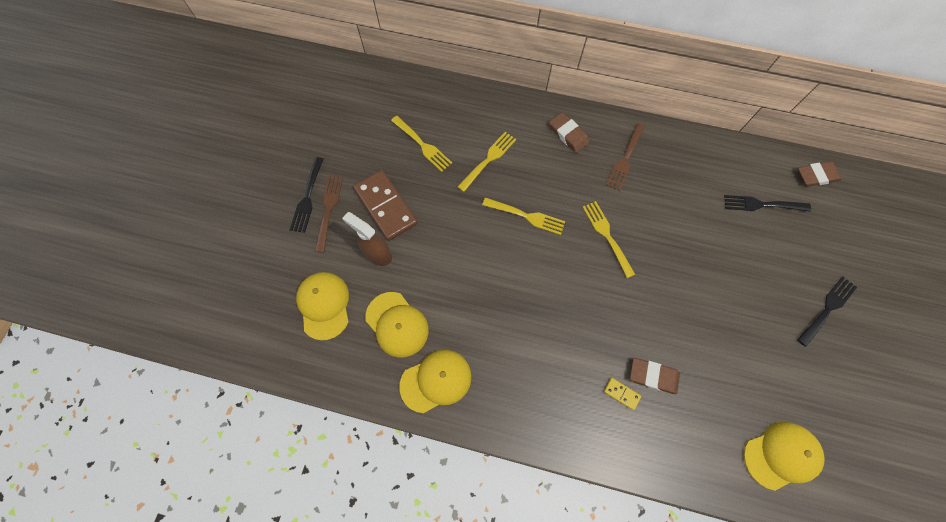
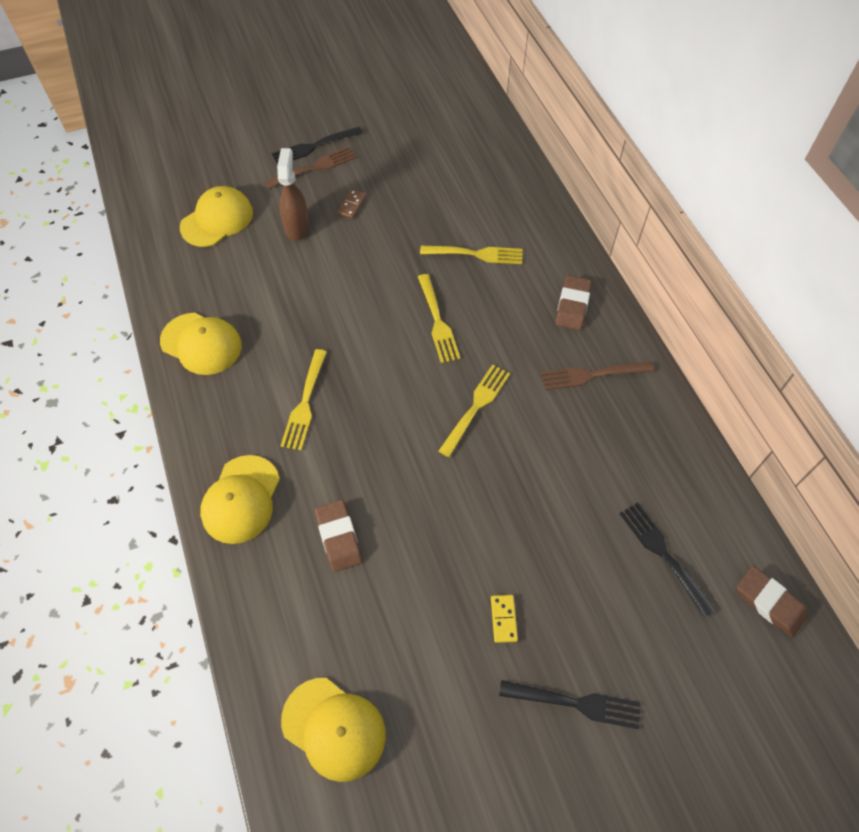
camera: 55 degrees right, 10 degrees down
(385, 206) = (352, 205): brown domino -> brown domino, size x0.42
(397, 324) = (237, 282): yellow cap -> yellow cap (241, 499)
(422, 145) = (444, 194): yellow fork -> yellow fork (305, 403)
(621, 394) = (296, 515): yellow domino -> yellow domino (503, 619)

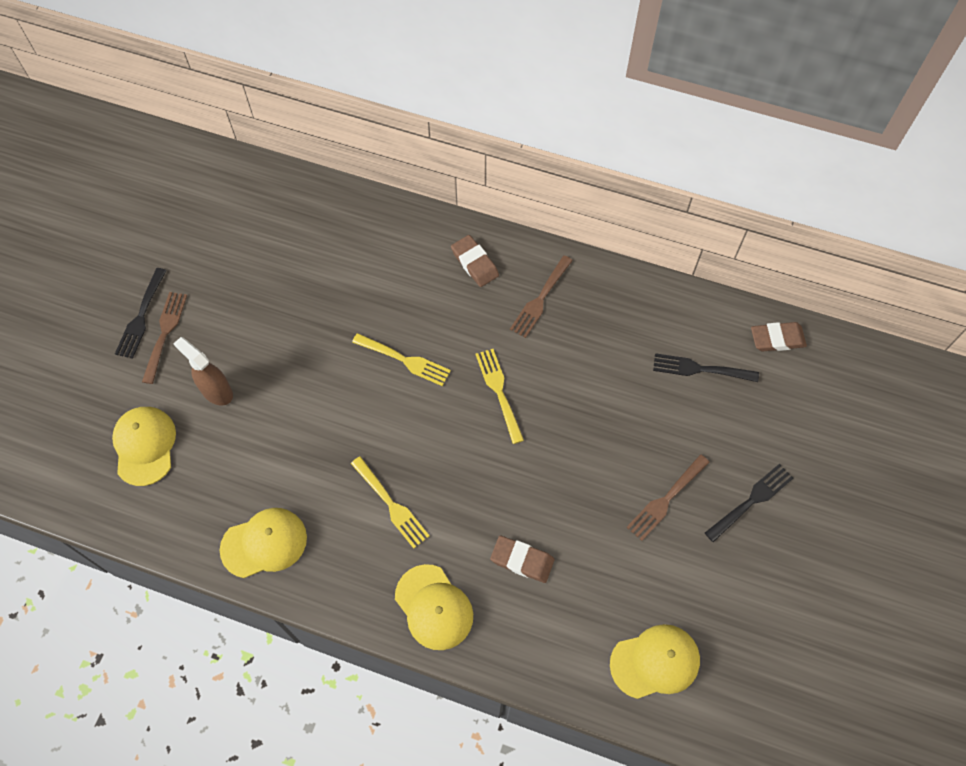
camera: 50 degrees left, 5 degrees up
(352, 205) = (234, 335): brown domino -> none
(476, 254) = (370, 287): yellow fork -> none
(503, 619) = (666, 499): yellow domino -> brown fork

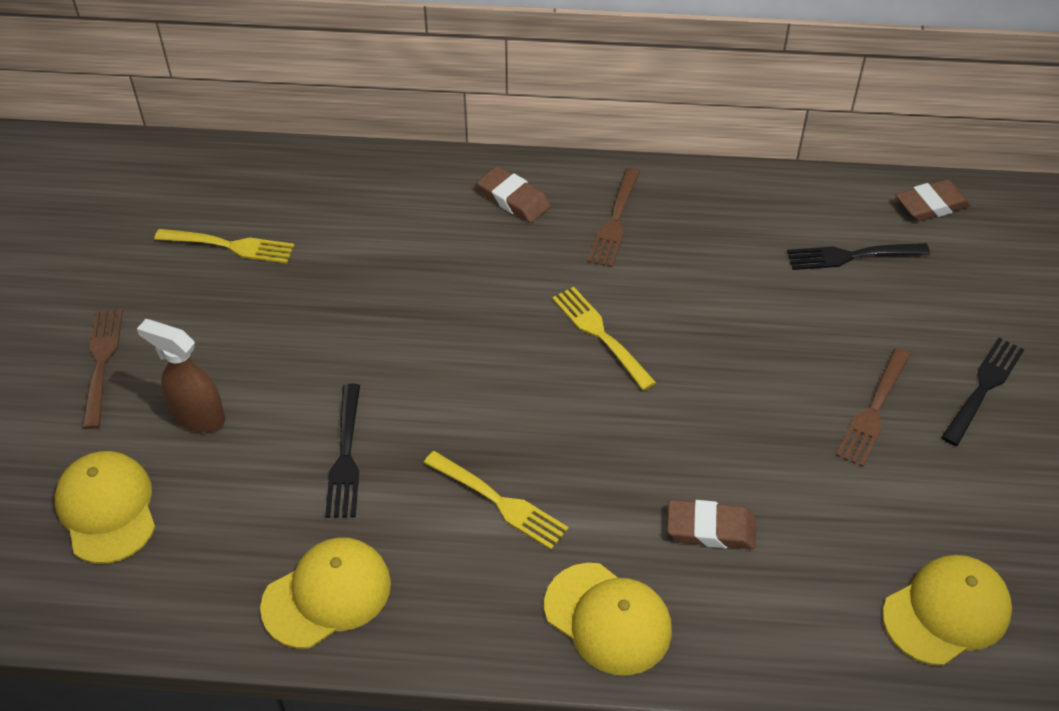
camera: 15 degrees left, 15 degrees down
(141, 316) = (60, 349): black fork -> black fork (345, 456)
(404, 360) = (458, 325): yellow fork -> yellow fork (230, 246)

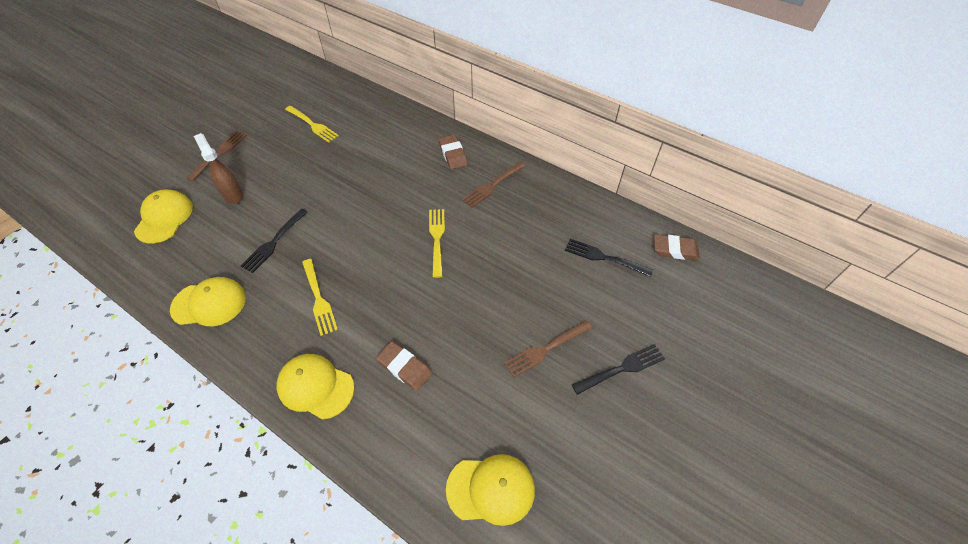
camera: 30 degrees right, 5 degrees up
(608, 618) = (315, 386): yellow cap -> yellow cap turned 135 degrees clockwise

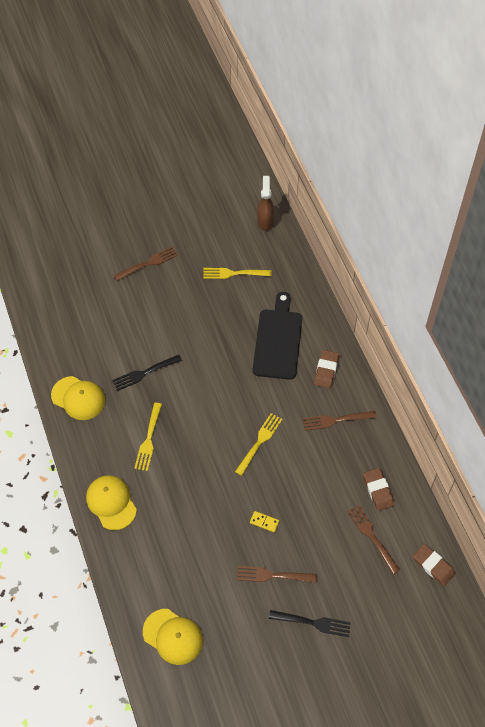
camera: 35 degrees right, 5 degrees up
(164, 218) = (82, 305): yellow cap -> none
(233, 195) = (138, 311): brown spray bottle -> brown spray bottle (265, 221)
(312, 125) = (234, 273): yellow fork -> yellow fork turned 105 degrees clockwise
(392, 153) = (278, 340): none -> black cutting board
(404, 367) = (173, 526): brown eraser -> brown eraser (378, 490)
(497, 305) = (264, 522): none -> yellow domino
(604, 257) = (372, 536): black fork -> brown fork

